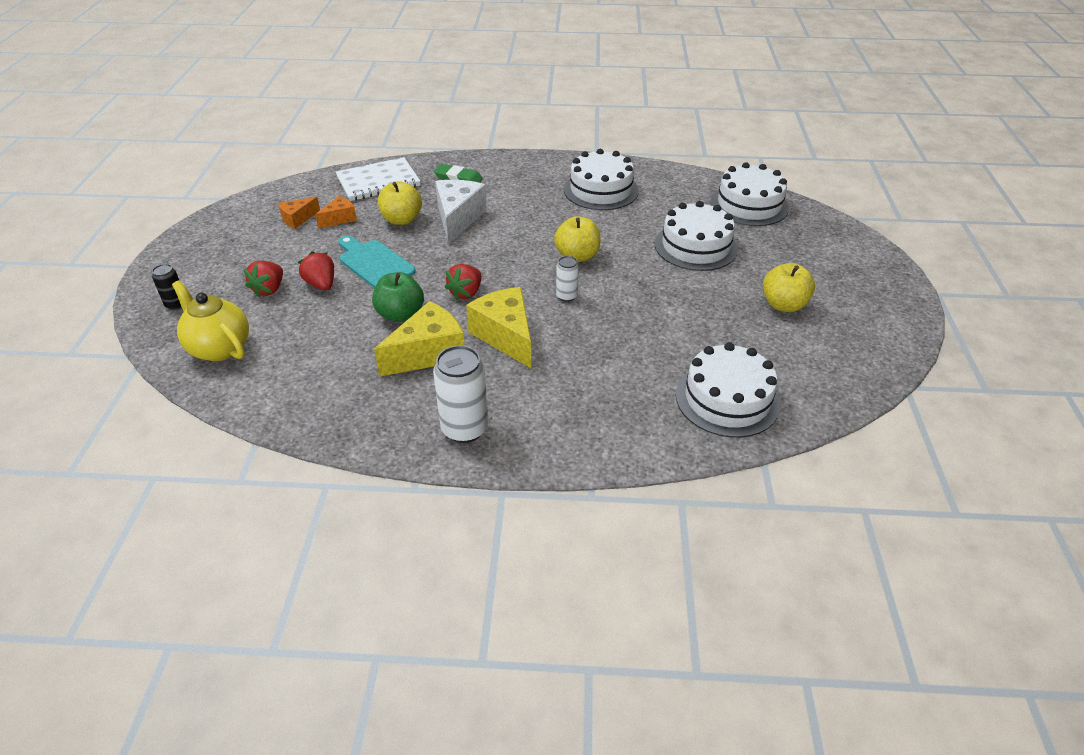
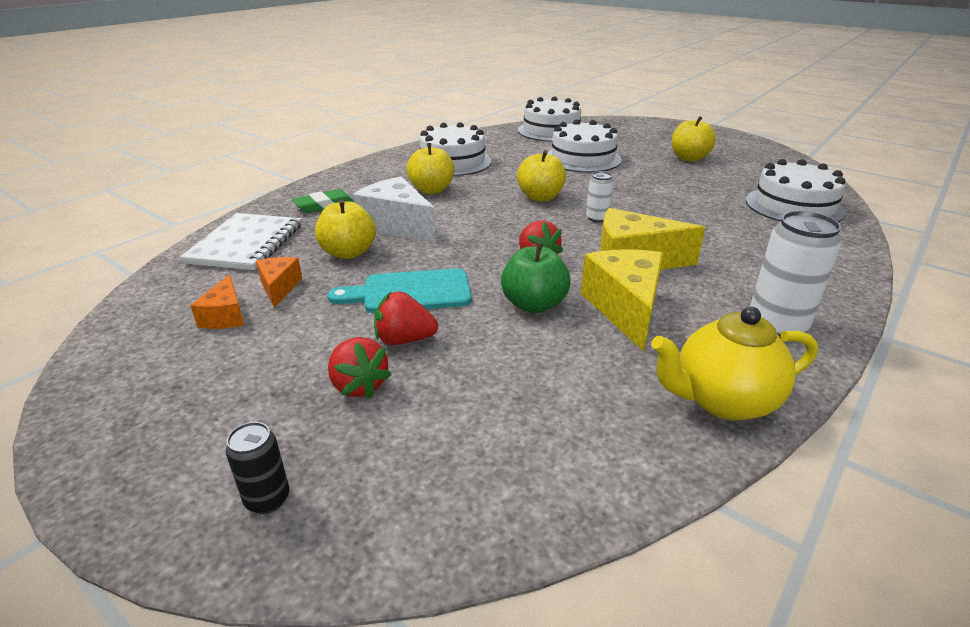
camera: 55 degrees left, 10 degrees down
(219, 348) = (452, 477): yellow teapot -> yellow teapot (722, 401)
(533, 205) = (431, 190): none -> yellow apple

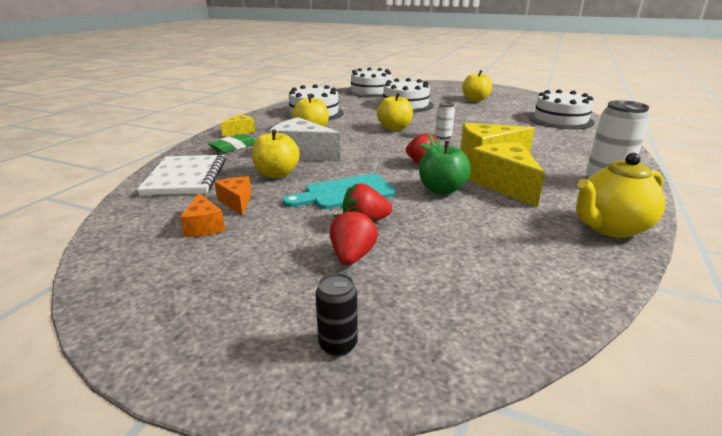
camera: 15 degrees left, 5 degrees down
(346, 183) = (240, 131): none -> yellow cheese
(359, 385) = (352, 256): red strawberry -> red strawberry turned 120 degrees counterclockwise

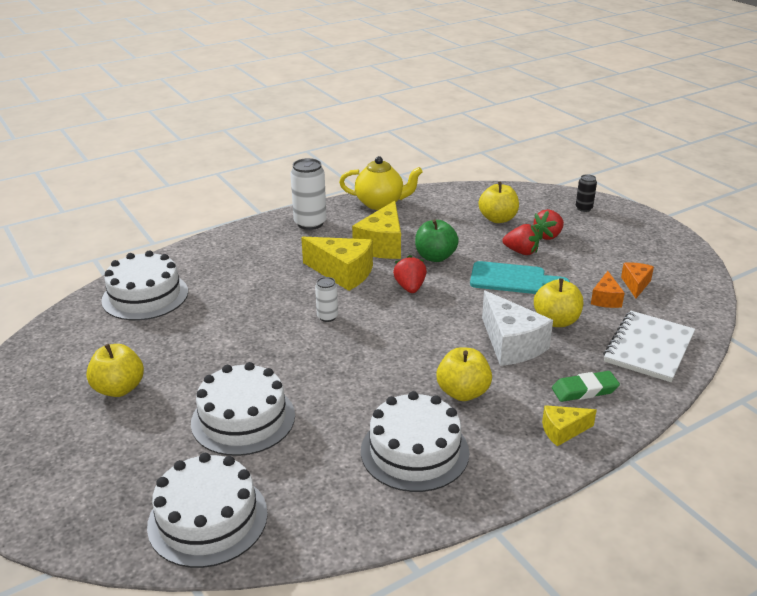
camera: 145 degrees left, 5 degrees up
(394, 128) = (355, 355): yellow apple -> yellow apple (498, 219)

